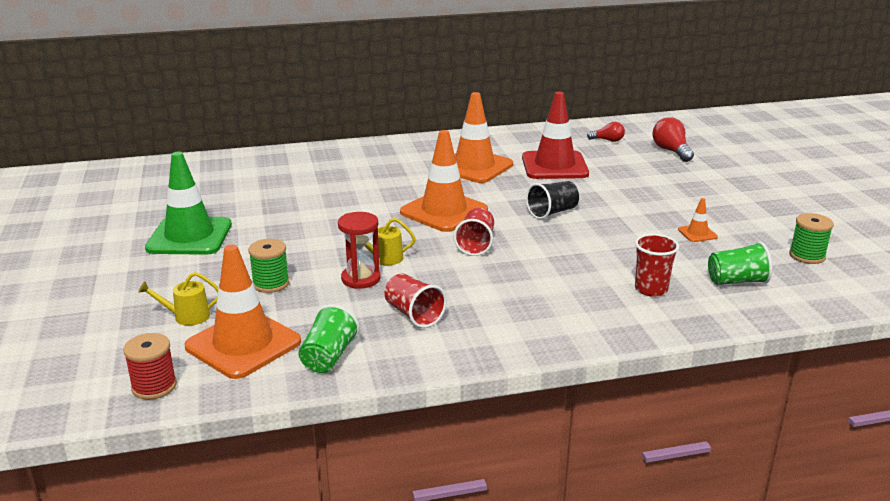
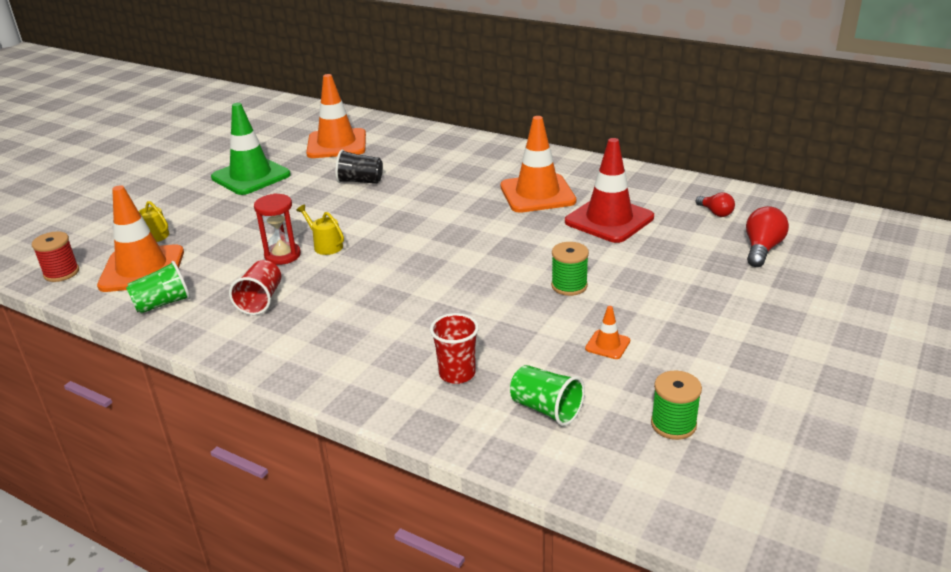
camera: 45 degrees right, 5 degrees up
(271, 284) = (230, 233): green spool -> green spool (569, 286)
(444, 211) = (437, 225): orange traffic cone -> orange traffic cone (337, 144)
(476, 244) = (405, 265): red cup -> none
(552, 212) = (518, 263): black cup -> black cup (360, 181)

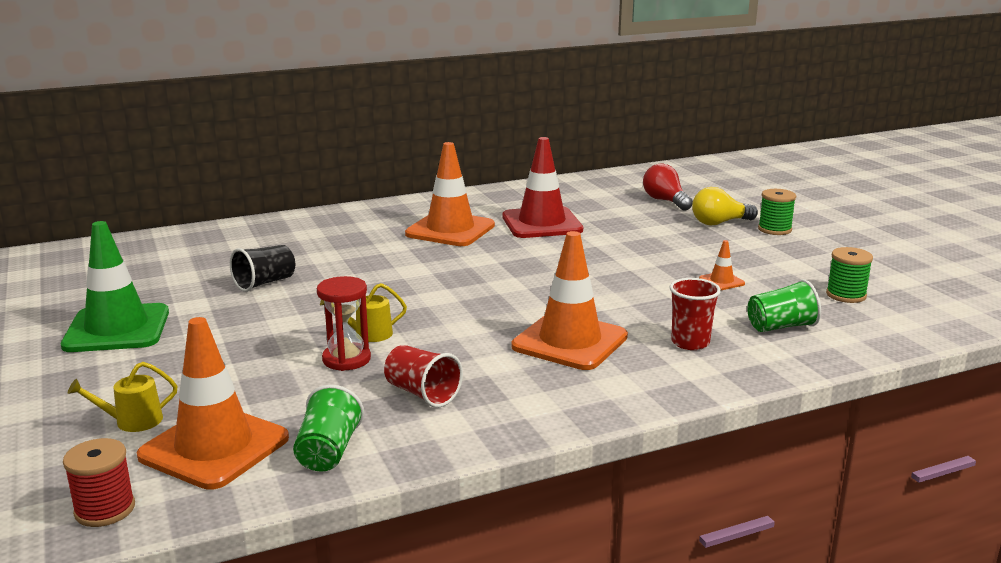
camera: 55 degrees left, 10 degrees down
(337, 144) = (150, 270): orange traffic cone -> orange traffic cone (570, 342)
(569, 286) = (619, 266): green spool -> green spool (774, 229)
(715, 213) = (593, 194): red light bulb -> none
(753, 295) = (719, 223): none -> yellow light bulb

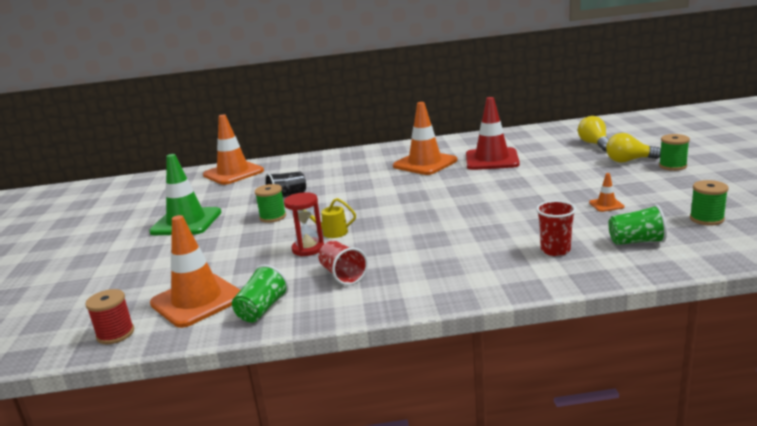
camera: 20 degrees right, 0 degrees up
(133, 421) = (162, 280): yellow watering can -> none
(261, 315) = (273, 217): none -> green spool
(570, 342) = (464, 244): orange traffic cone -> orange traffic cone (233, 173)
(665, 201) = (594, 144): red light bulb -> yellow light bulb

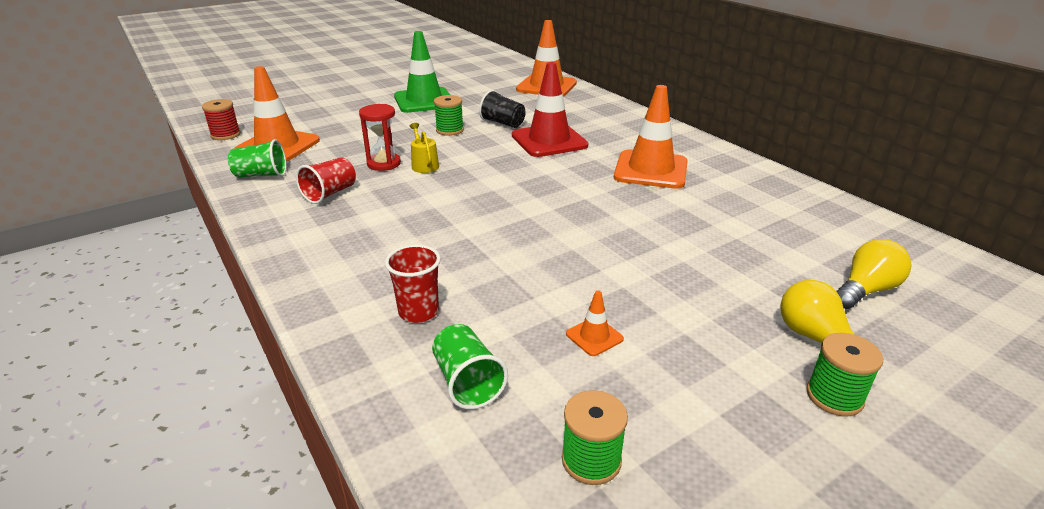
camera: 60 degrees right, 10 degrees up
(492, 160) = (704, 211): red traffic cone -> red traffic cone (549, 141)

